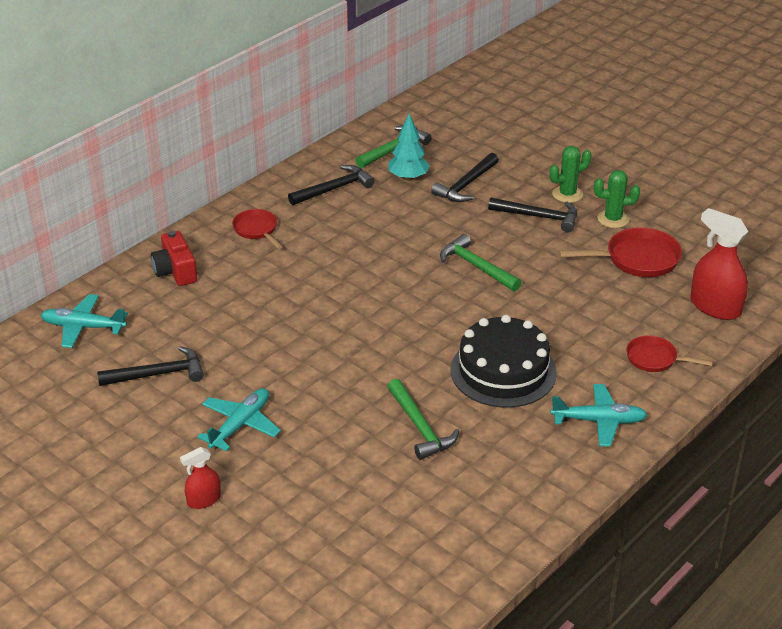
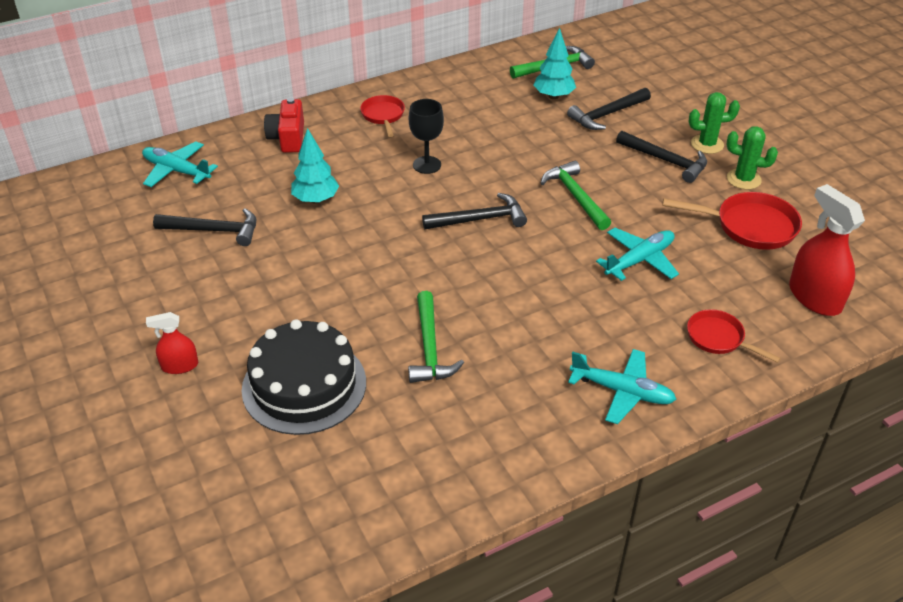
camera: 20 degrees right, 5 degrees up
(239, 323) = (316, 199): none -> turquoise tree
(240, 425) = (258, 299): turquoise plane -> turquoise plane (639, 260)
(326, 268) = (427, 165): none -> black goblet
(334, 189) = (477, 93): black hammer -> black hammer (480, 219)
(503, 371) = (546, 310): black cake -> black cake (304, 385)

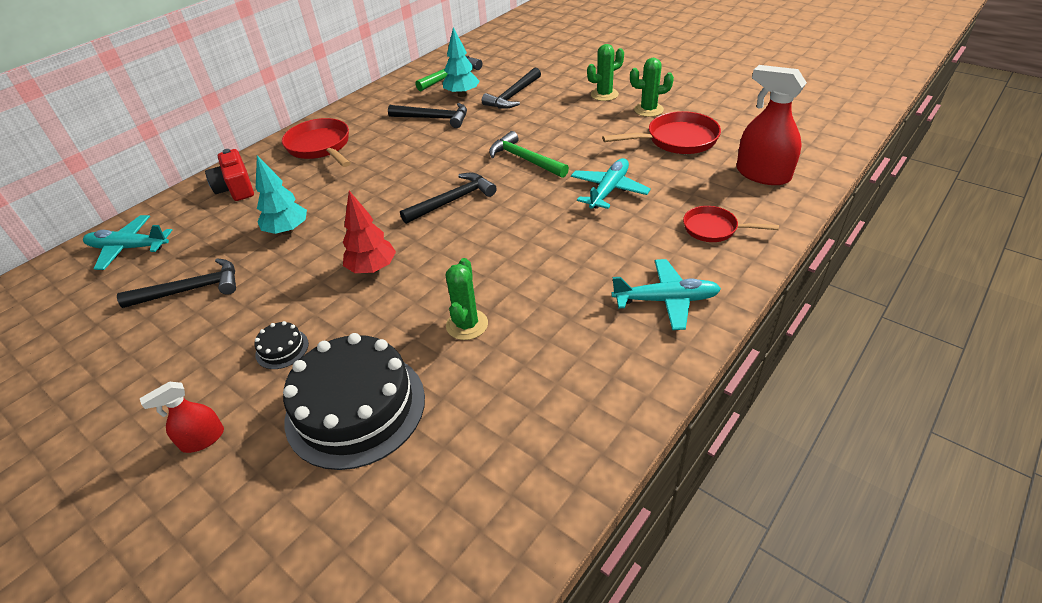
camera: 20 degrees left, 0 degrees up
(267, 312) = (282, 349): none -> black cake
(373, 265) = (372, 269): none -> red tree
(383, 116) = (320, 147): red pan -> red pan, size x1.58
(427, 165) = (380, 173): black goblet -> none
(429, 348) = (467, 325): green hammer -> green cactus
(666, 161) = (581, 114): black hammer -> black hammer (434, 118)

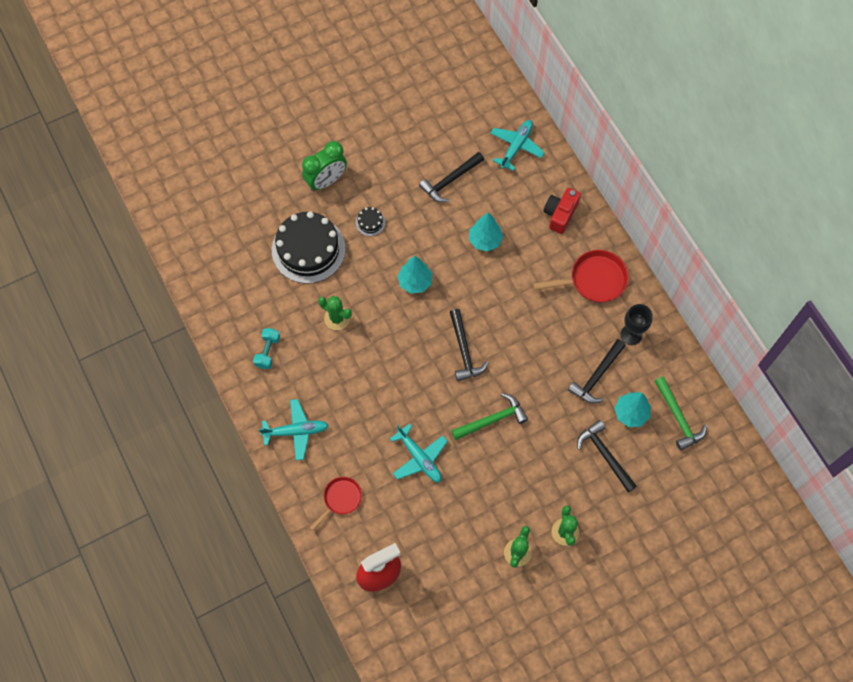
camera: 110 degrees right, 25 degrees up
(191, 290) = (450, 180): black hammer -> black hammer turned 45 degrees clockwise
(203, 439) = (326, 181): red spray bottle -> green clock
(236, 188) = (560, 214): red camera -> red camera turned 60 degrees counterclockwise
(372, 269) = (415, 282): red tree -> turquoise tree
(377, 113) = (631, 334): none -> black goblet
(569, 383) = (267, 351): none -> turquoise dumbbell
(666, 300) = (296, 431): turquoise plane -> turquoise plane turned 120 degrees counterclockwise
(677, 140) = (458, 545): red pan -> none

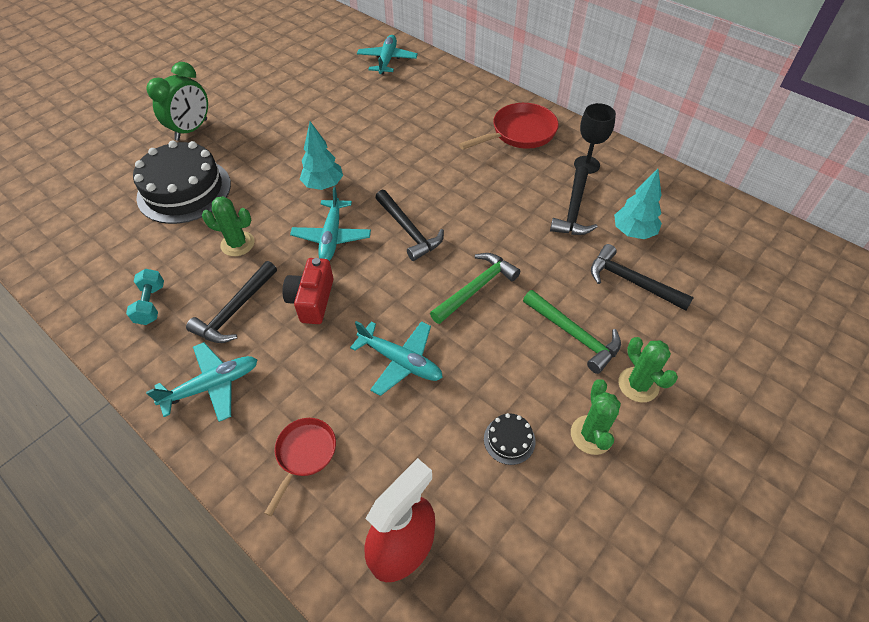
camera: 20 degrees left, 15 degrees down
(370, 222) = (253, 150): black cake -> black cake (509, 440)
(406, 336) = (332, 237): none -> turquoise plane
(450, 180) = (330, 98): black hammer -> black hammer (235, 310)
(485, 240) = (388, 132): turquoise tree -> none
(560, 214) = (456, 94): red camera -> red camera (312, 300)
(678, 418) = (687, 221): green hammer -> green hammer (574, 335)

